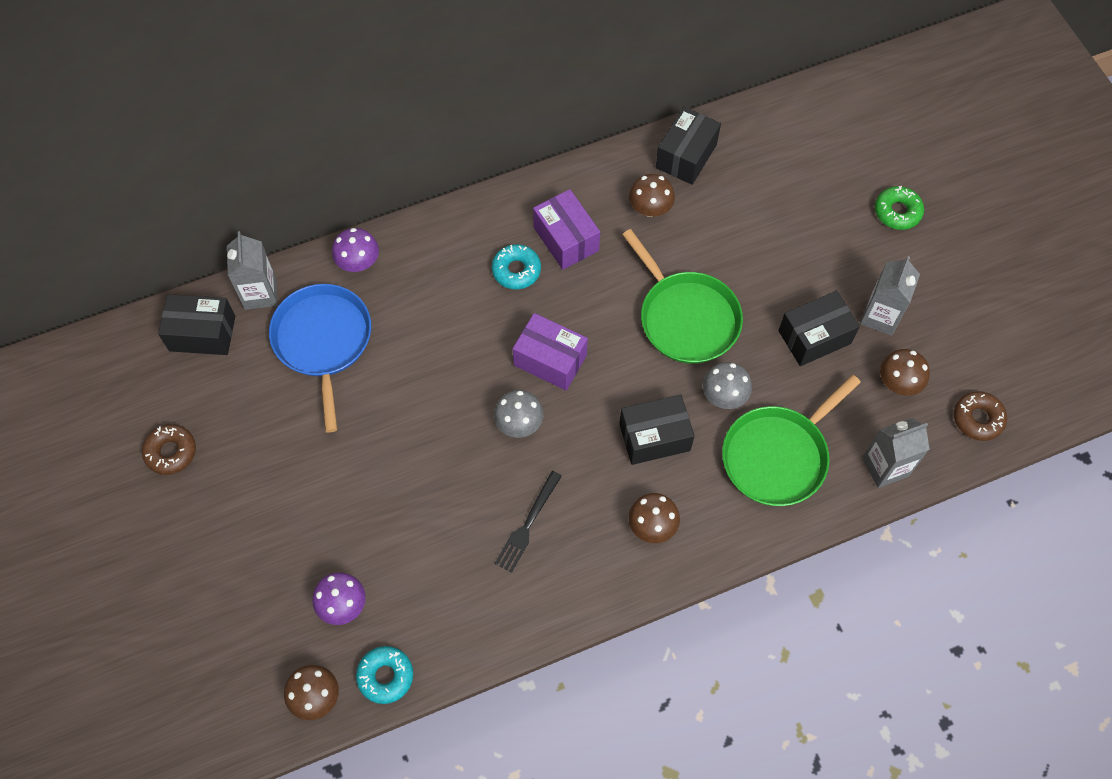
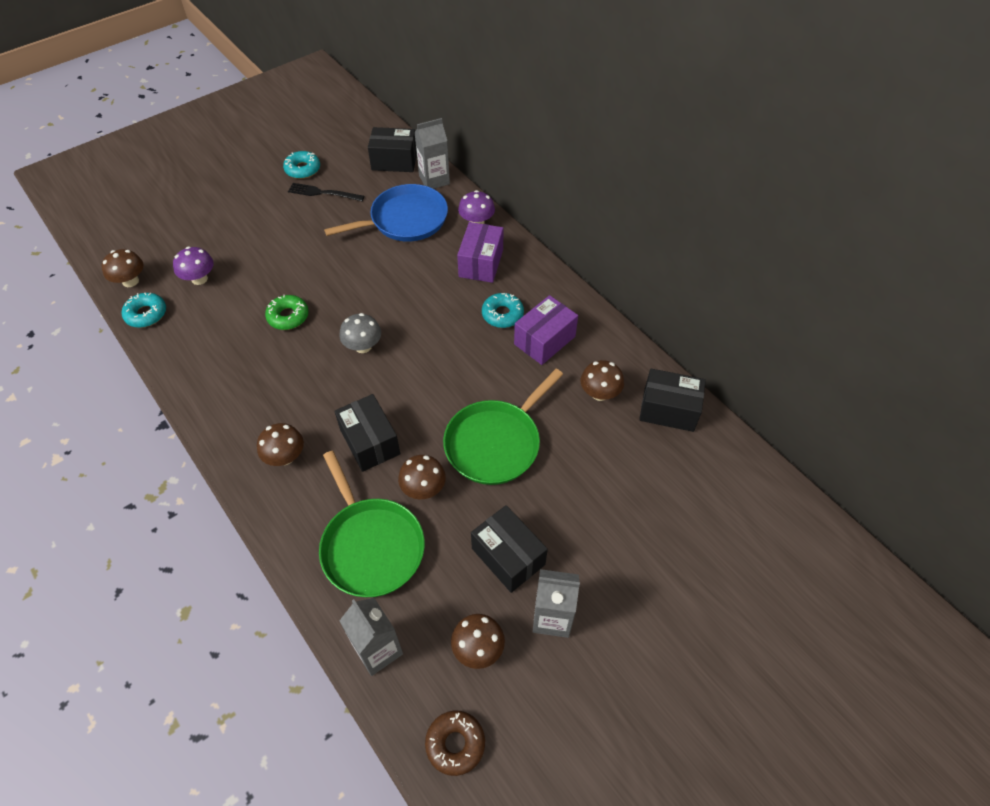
camera: 75 degrees right, 10 degrees down
(171, 452) = (303, 169): brown donut -> turquoise donut
(202, 333) = (394, 161): black box -> black box turned 75 degrees counterclockwise
(527, 524) = (275, 371): black fork -> black fork (323, 193)
(550, 360) = (425, 354): purple box -> purple box (481, 263)
(724, 396) = (423, 488): grey mushroom -> brown mushroom
(778, 456) = (371, 546): green pan -> green pan turned 150 degrees counterclockwise
(897, 212) = (688, 615): green donut -> green donut (288, 316)

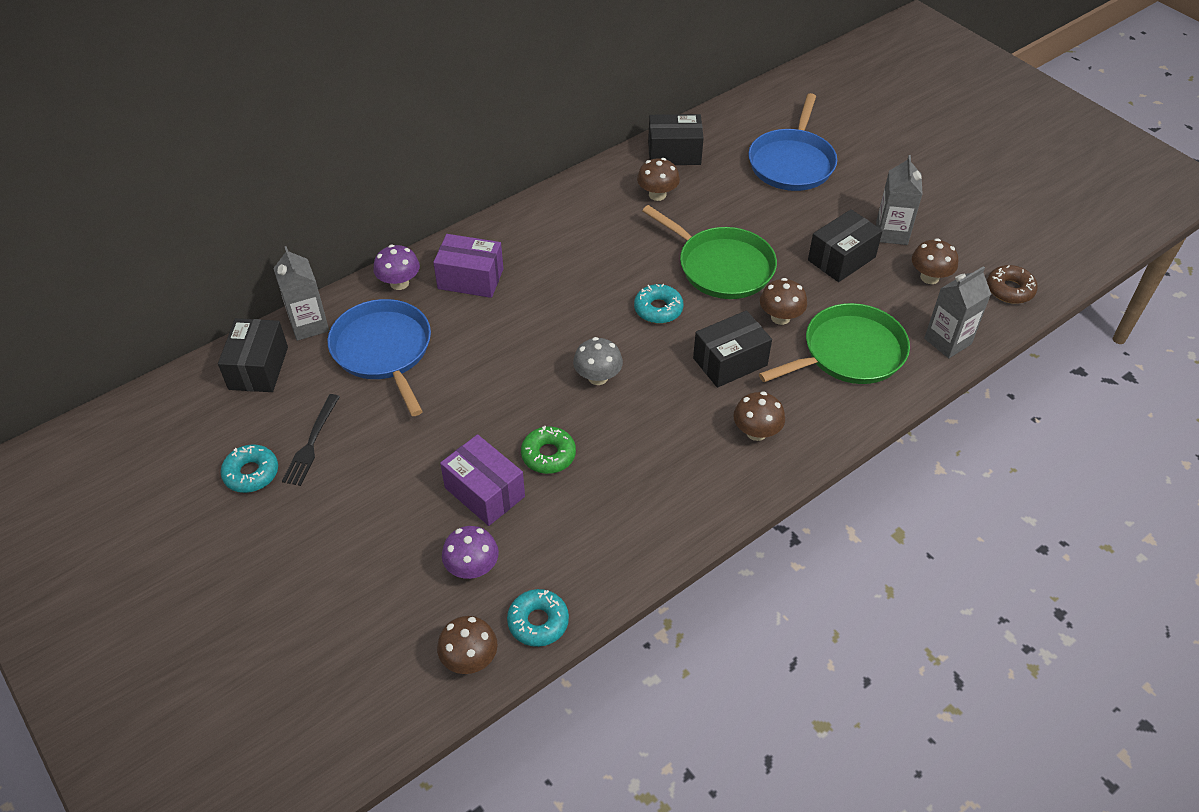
camera: 90 degrees left, 5 degrees down
(502, 314) = (552, 261): turquoise donut -> turquoise donut (658, 309)
(544, 340) = (590, 230): purple box -> purple box (484, 492)
(668, 410) = (674, 153): black box -> black box turned 75 degrees clockwise
(668, 523) = (792, 162): none -> blue pan

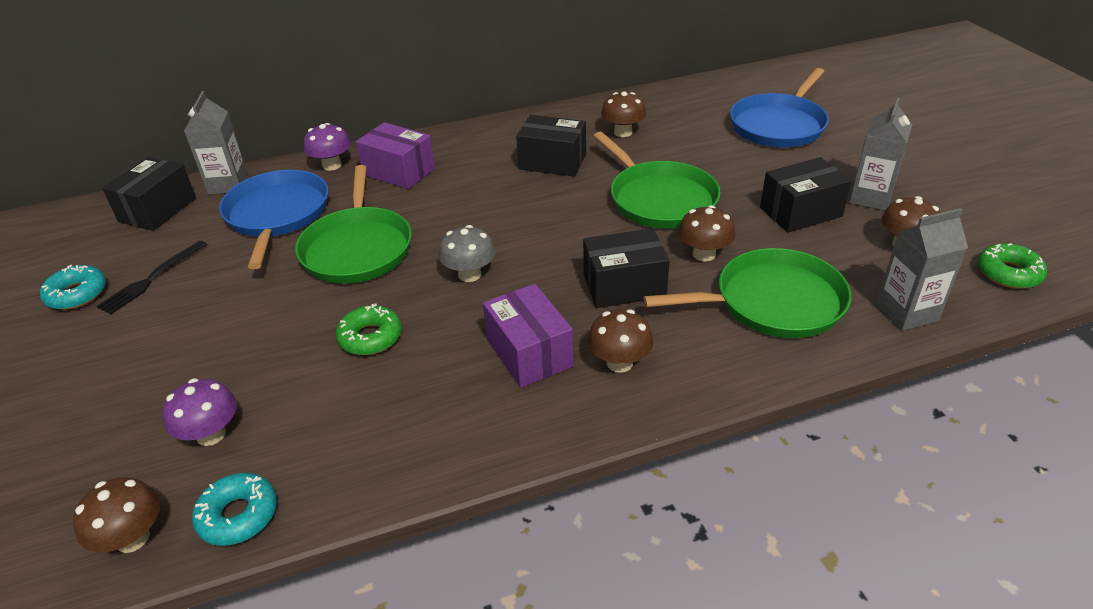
camera: 20 degrees right, 10 degrees down
(483, 371) = (357, 248): none -> green pan
(484, 492) = (280, 359): purple box -> purple box (529, 353)
(658, 309) = (570, 225): turquoise donut -> none
(674, 153) = (657, 104): black box -> black box (552, 162)
(1009, 289) = (1008, 273): brown donut -> green donut

